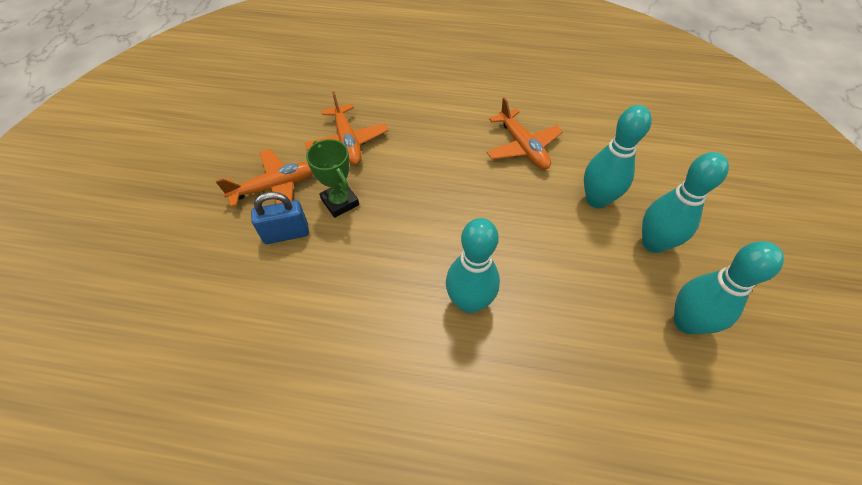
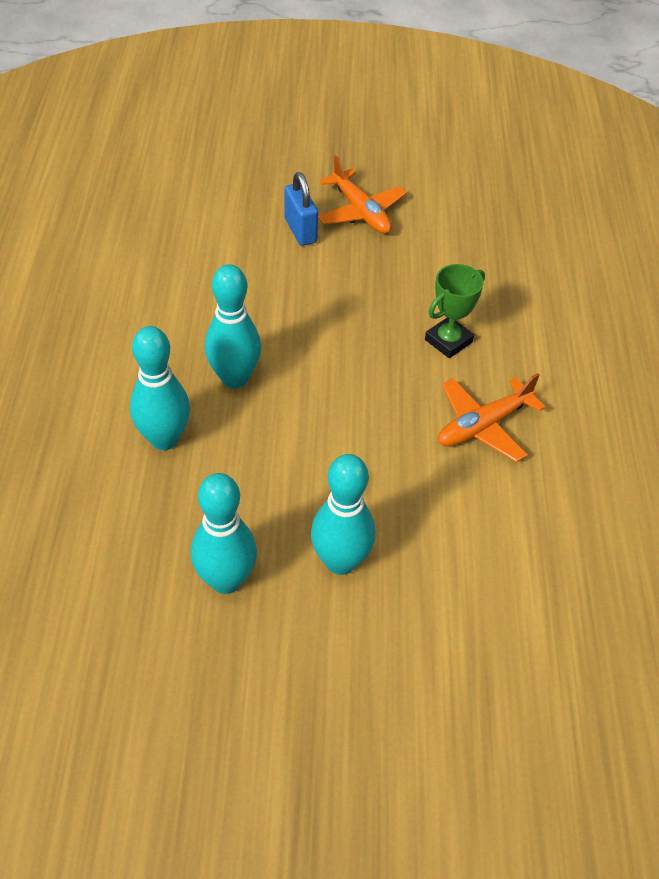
camera: 80 degrees right, 5 degrees down
(340, 202) = (350, 263): green trophy -> green trophy (448, 341)
(347, 142) = (444, 257): orange plane -> none
(596, 200) = (404, 504): turquoise bowling pin -> turquoise bowling pin (164, 439)

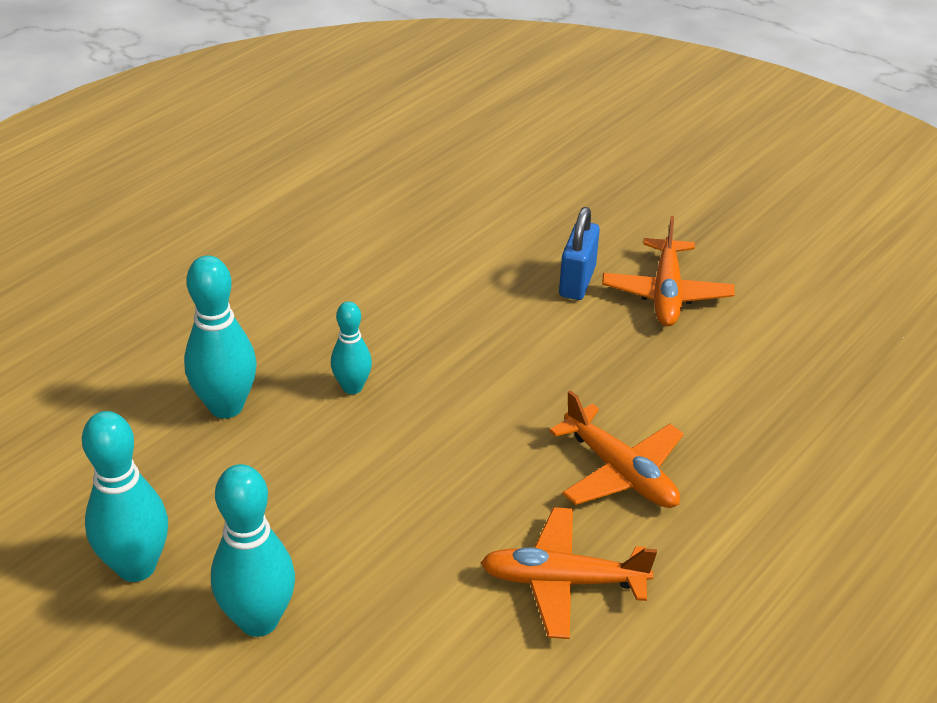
camera: 40 degrees right, 10 degrees down
(234, 378) = (352, 387): turquoise bowling pin -> turquoise bowling pin, size x0.59
(448, 341) = (621, 472): green trophy -> orange plane

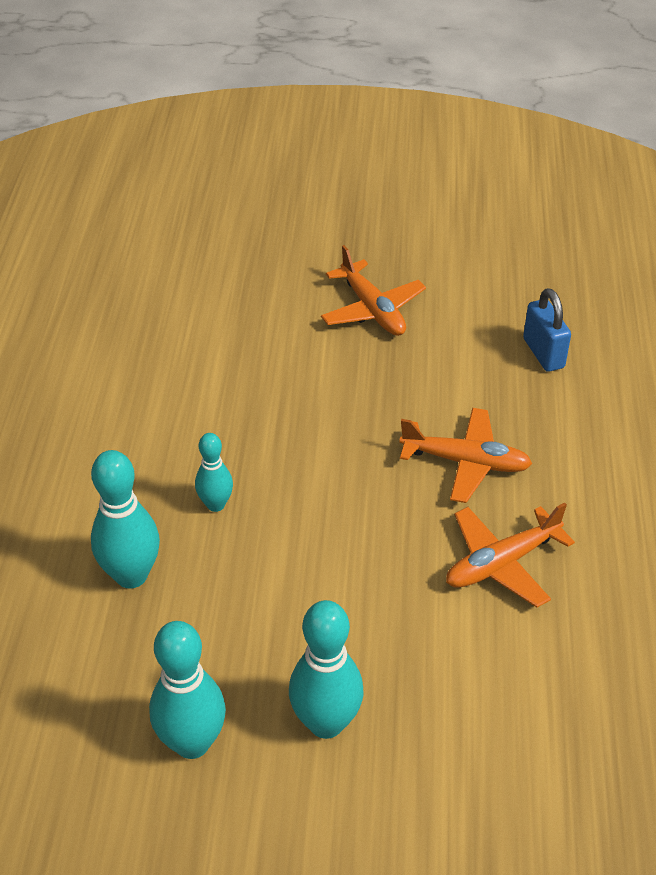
camera: 35 degrees left, 5 degrees up
(577, 281) = (301, 332): blue padlock -> blue padlock (543, 353)

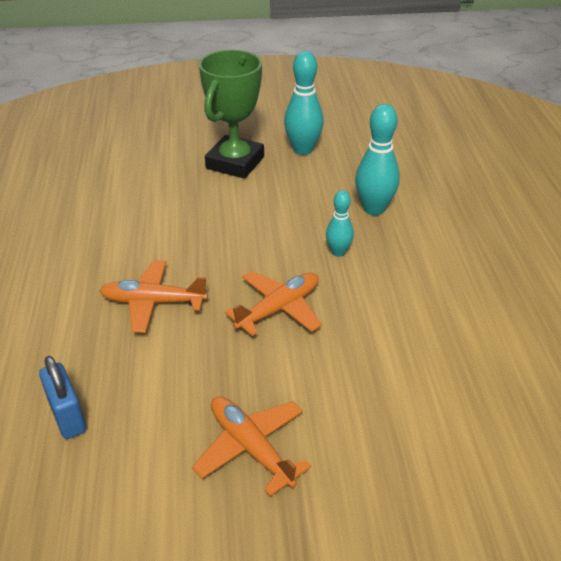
camera: 170 degrees right, 5 degrees down
(326, 723) = (235, 163): turquoise bowling pin -> green trophy
(501, 563) = (131, 241): orange plane -> orange plane (279, 309)

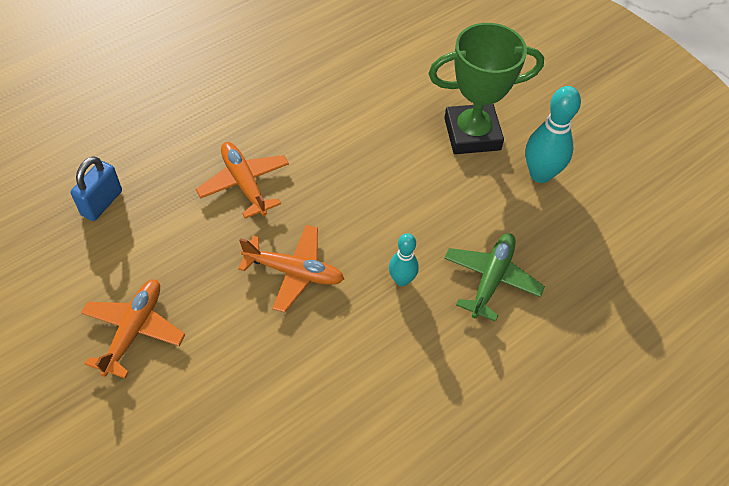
camera: 55 degrees right, 15 degrees up
(374, 209) = (491, 279): turquoise bowling pin -> green plane

